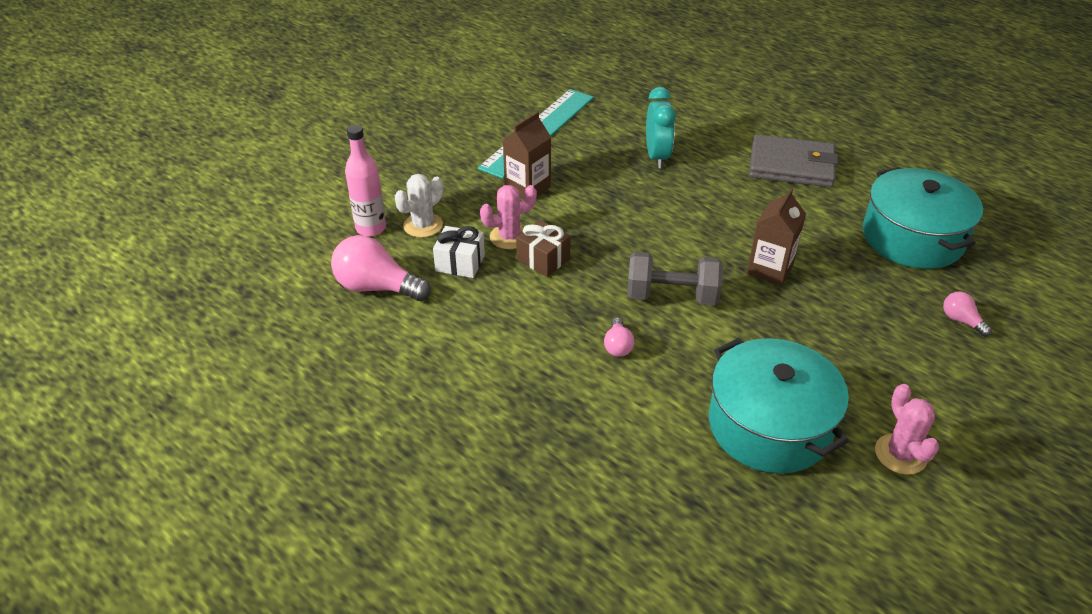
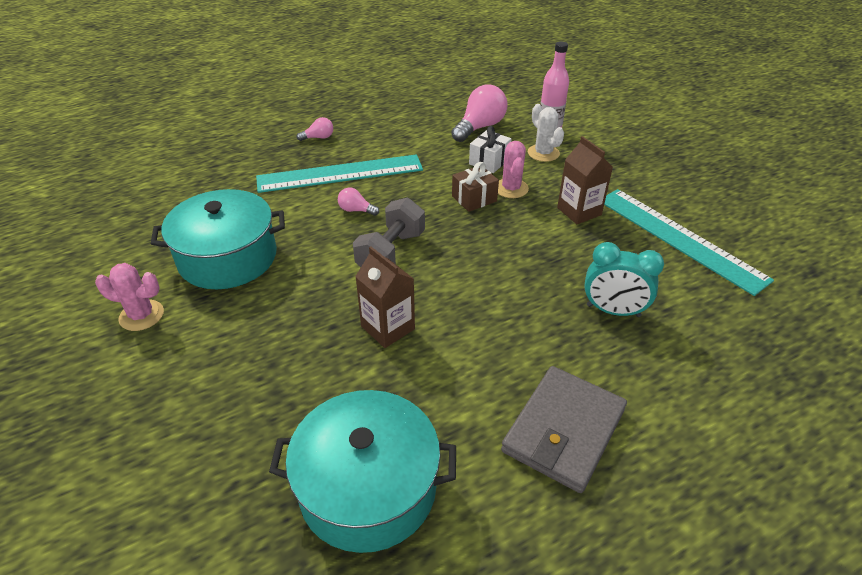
camera: 110 degrees right, 0 degrees up
(550, 387) = (340, 174): none -> turquoise ruler
(961, 320) = (221, 450): pink light bulb -> pink light bulb (318, 137)

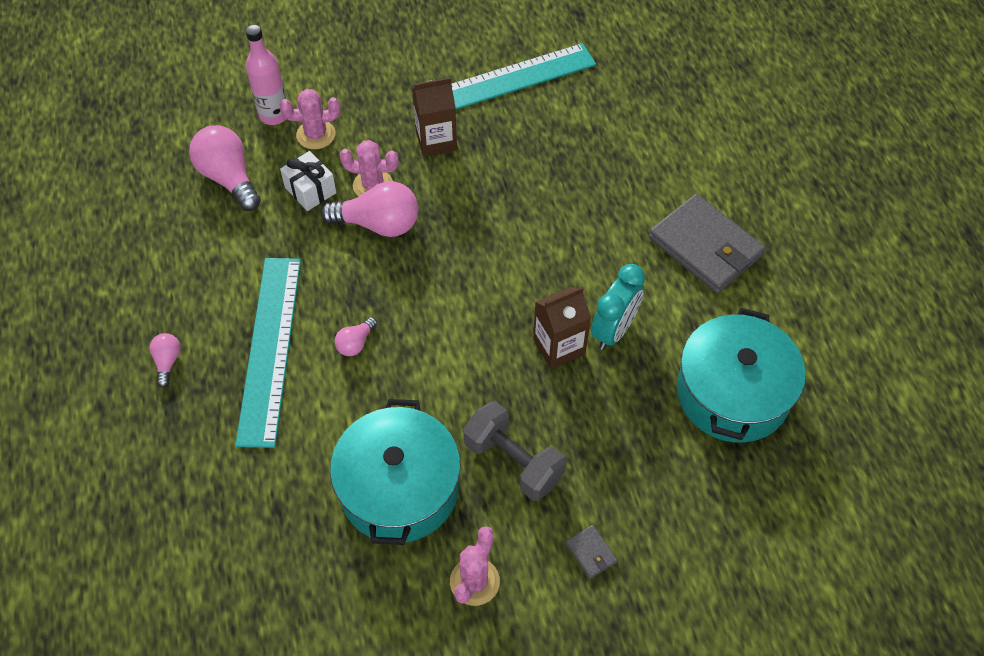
camera: 75 degrees left, 15 degrees up
(165, 389) = (591, 553): none -> grey wallet
(391, 253) = (446, 322): grey dumbbell -> grey dumbbell (513, 461)
(474, 198) = (378, 224): brown gift -> pink light bulb
(543, 153) = (316, 135): white cactus -> pink cactus
(613, 311) = (586, 167): turquoise clock -> turquoise clock (614, 330)

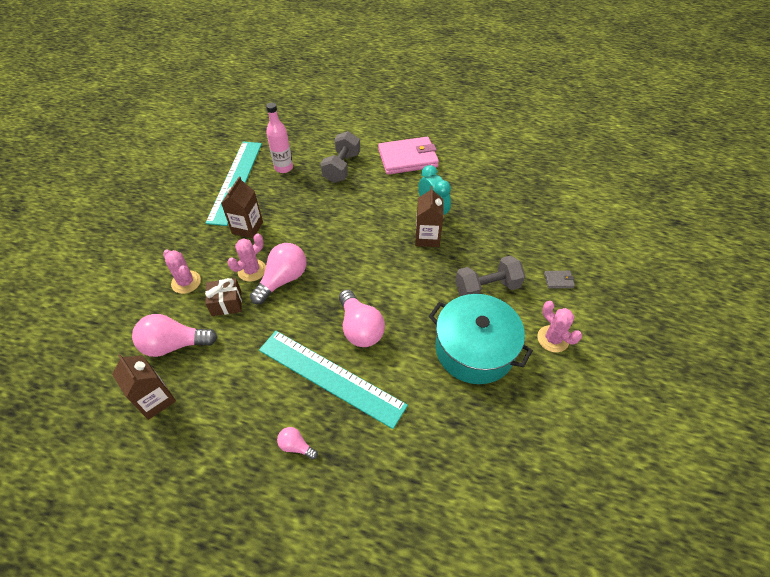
camera: 60 degrees left, 5 degrees down
(156, 205) = (155, 400): none -> brown carton
(274, 115) = (148, 297): pink bottle -> pink bottle (283, 168)
(310, 190) = (226, 303): white gift -> brown gift
(316, 135) = (186, 282): pink cactus -> pink cactus turned 60 degrees counterclockwise
(356, 343) = (360, 328): pink light bulb -> pink light bulb, size x1.98
(621, 178) = (342, 167): none -> grey dumbbell
(705, 247) = (408, 158): grey wallet -> pink wallet
(732, 393) = (497, 188): turquoise pot -> none

